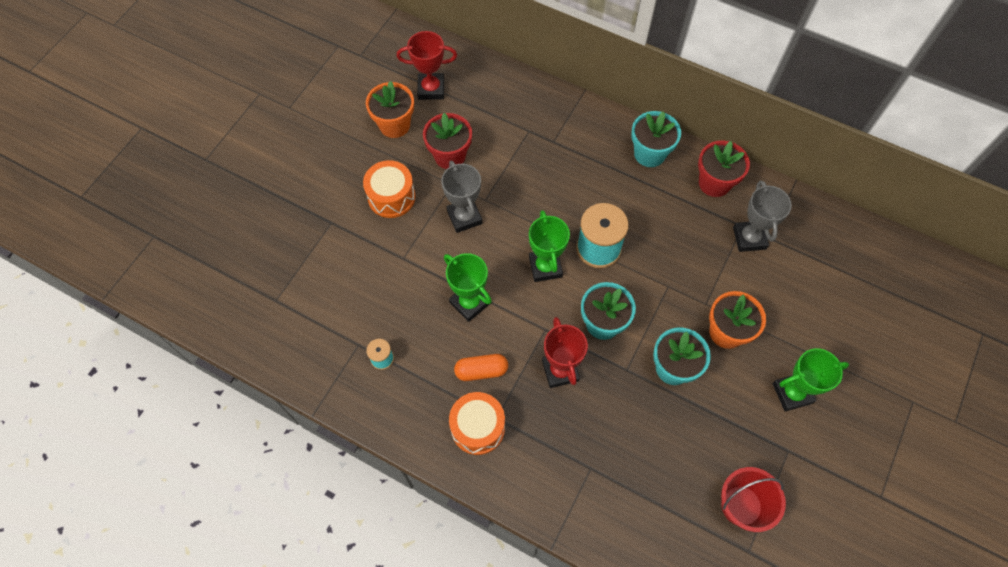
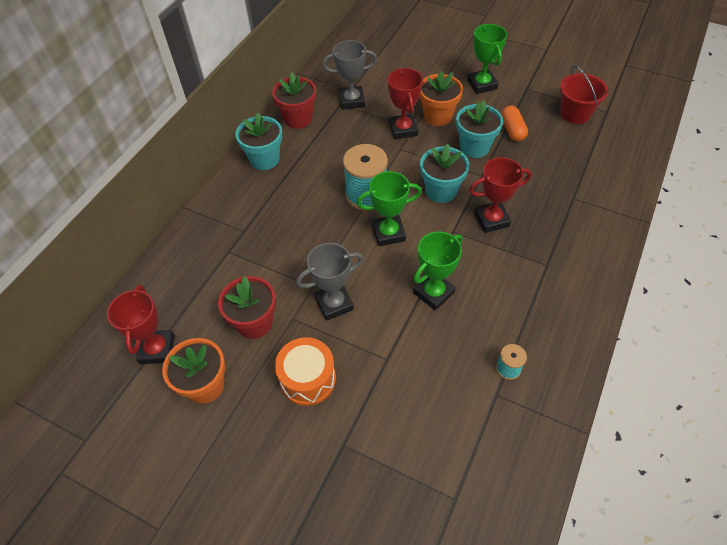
camera: 90 degrees left, 10 degrees down
(478, 428) = (560, 279): orange drum -> none
(481, 371) = (503, 279): orange capsule -> orange capsule (512, 130)
(701, 291) = (403, 129): none -> red trophy

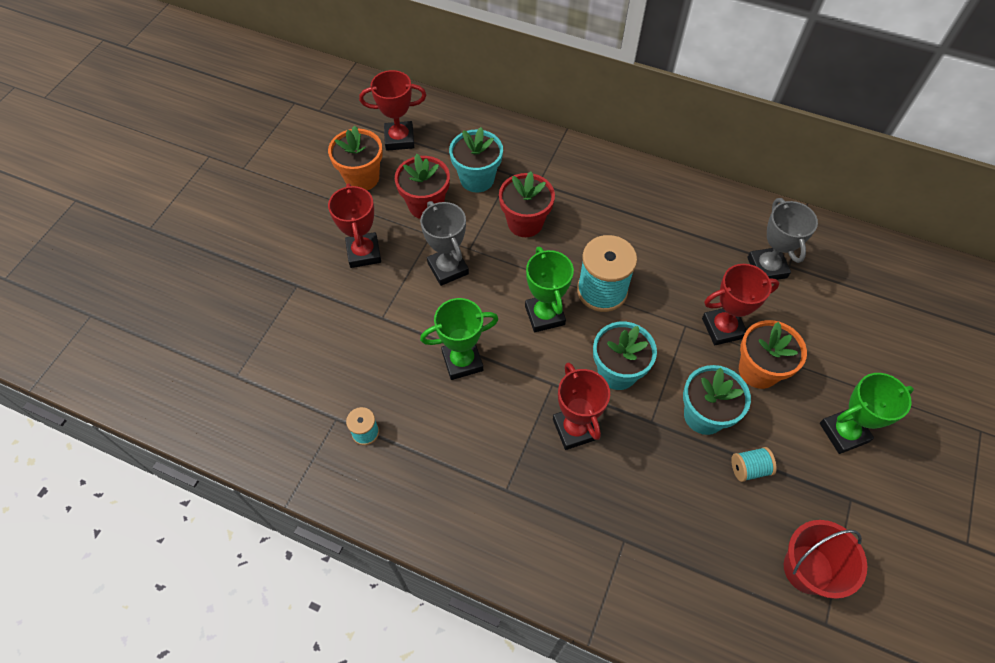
camera: 85 degrees right, 5 degrees up
(264, 159) = (645, 188): turquoise flower pot -> turquoise flower pot (477, 179)
(298, 119) = (719, 213): red flower pot -> red flower pot (525, 223)
(308, 379) = (364, 253): orange drum -> red trophy
(433, 293) = (462, 361): green trophy -> green trophy turned 60 degrees counterclockwise
(512, 130) = (749, 469): orange capsule -> turquoise spool

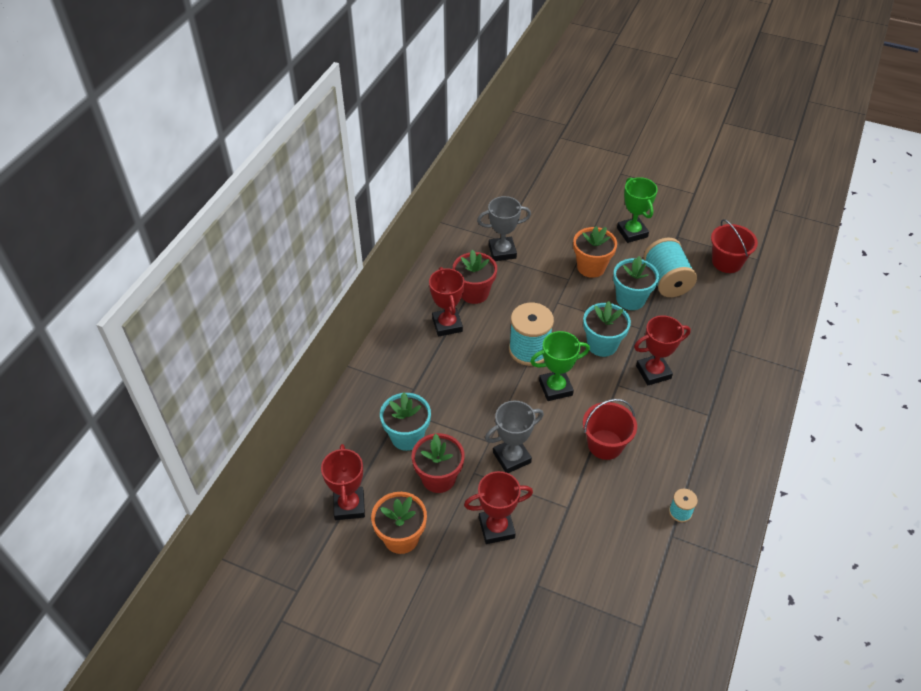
camera: 90 degrees left, 10 degrees down
(462, 361) = (605, 444): green trophy -> red bucket
(525, 223) = (460, 400): red flower pot -> red flower pot (474, 293)
(723, 328) = (558, 282): red trophy -> red trophy (447, 325)
(749, 469) = (666, 281): turquoise spool -> turquoise spool, size x2.04

